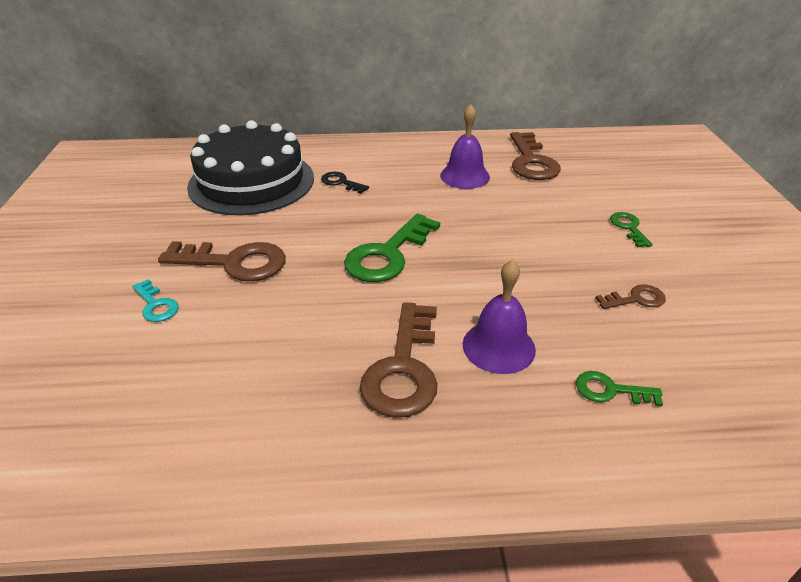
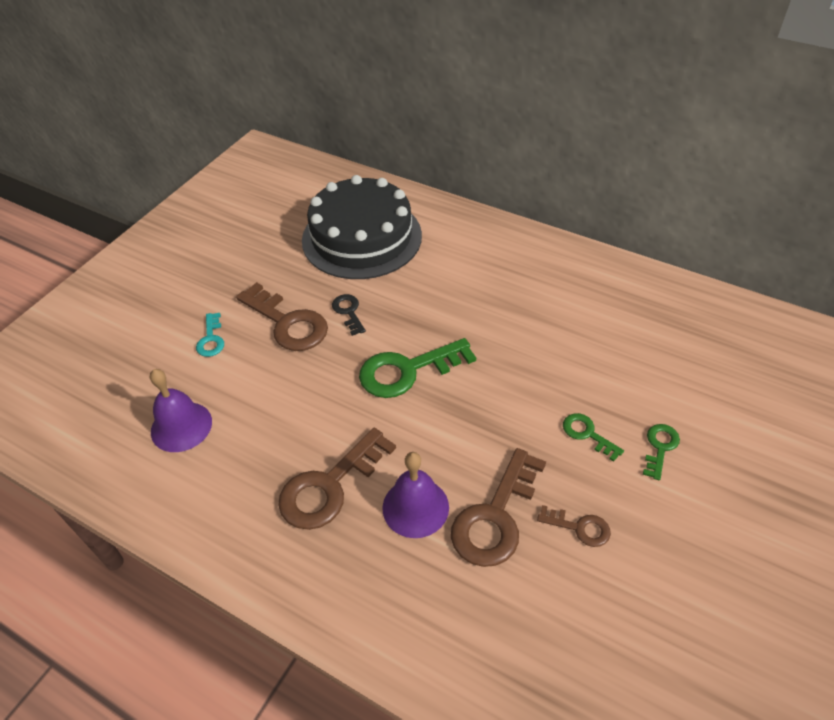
camera: 35 degrees right, 10 degrees up
(341, 182) = (434, 269): black key -> black key (348, 312)
(464, 176) = (555, 309): purple bell -> purple bell (181, 426)
(531, 162) = (642, 318): brown key -> brown key (495, 517)
(610, 390) = (464, 596): green key -> green key (587, 434)

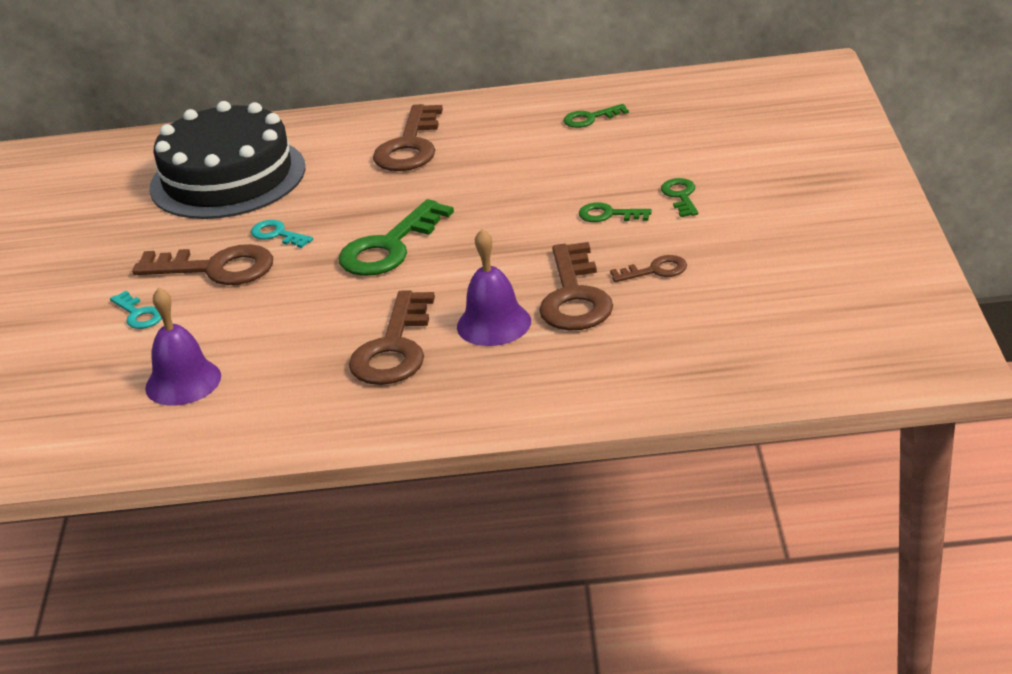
camera: 30 degrees left, 15 degrees down
(348, 312) = (277, 234): black key -> turquoise key
(496, 272) = (410, 146): none -> brown key
(646, 314) = (590, 118): none -> green key

